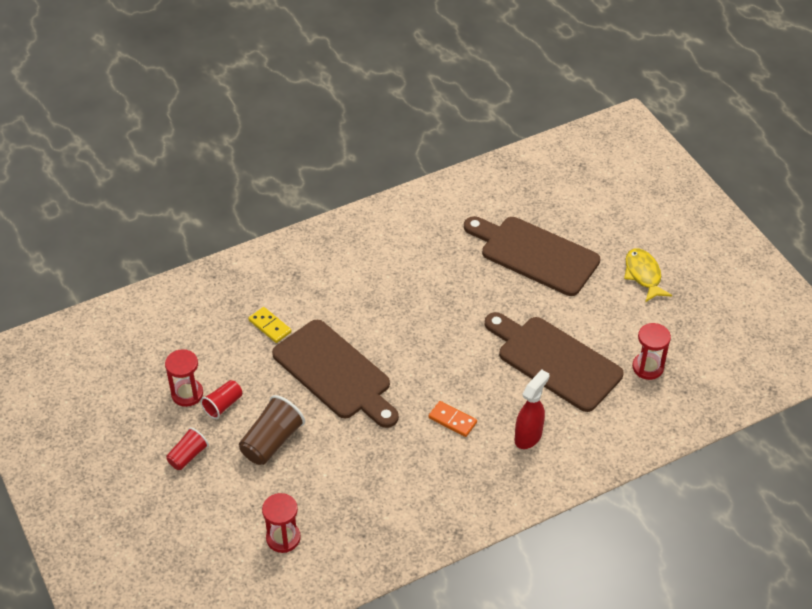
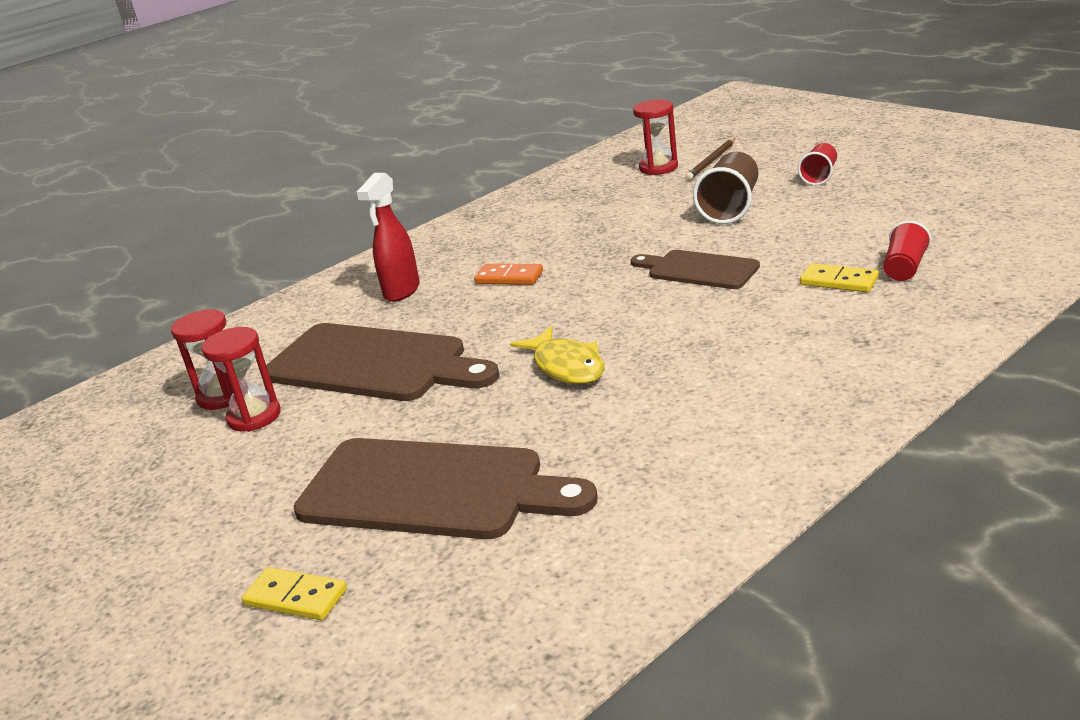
camera: 170 degrees right, 20 degrees down
(187, 394) = (879, 206): red hourglass -> red hourglass (254, 416)
(223, 405) = (822, 212): red cup -> red cup (904, 268)
(239, 526) = (711, 161): none -> brown pencil
(335, 373) = (698, 270): brown cutting board -> brown cutting board, size x0.57
(598, 218) = (296, 597): none -> yellow domino
(643, 275) = (207, 516): yellow fish -> yellow fish (566, 366)

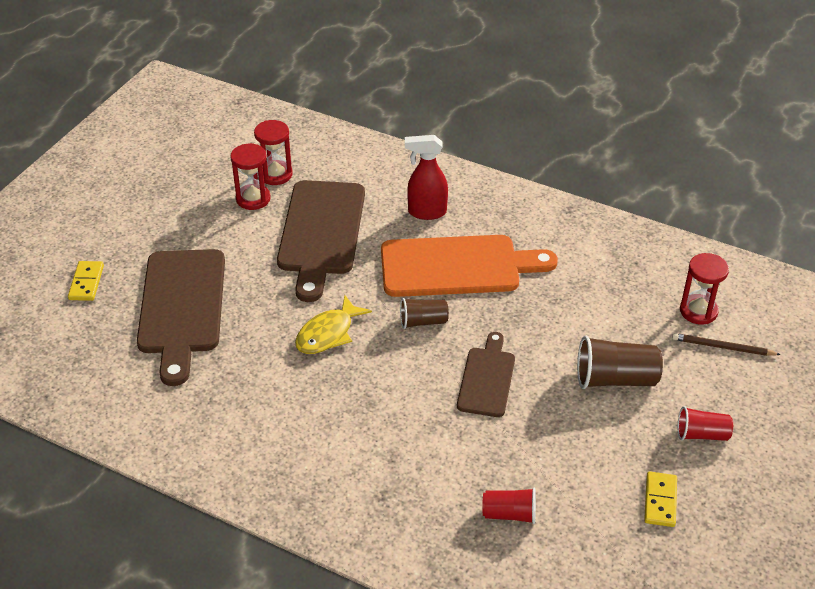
camera: 65 degrees right, 15 degrees up
(509, 277) = (457, 266): orange domino -> orange cutting board
(585, 302) = (423, 322): none -> brown cup
(839, 281) = (479, 472): yellow domino -> yellow domino (660, 501)

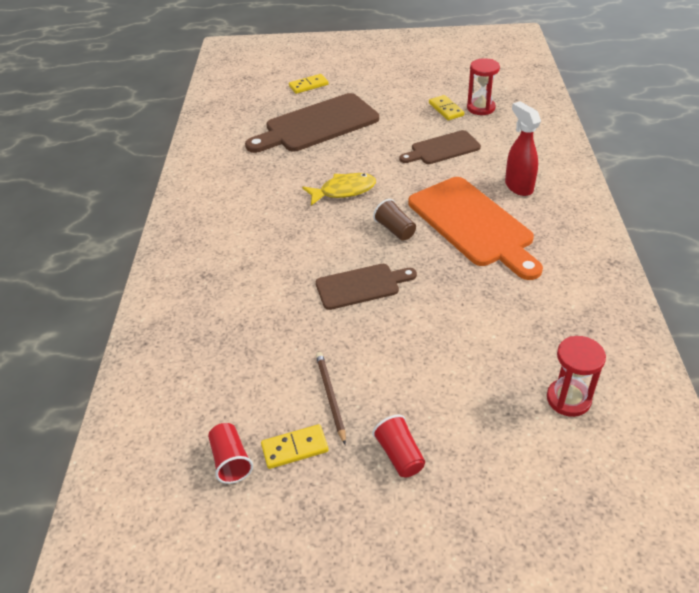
camera: 65 degrees right, 0 degrees up
(253, 199) = (446, 109): red hourglass -> yellow domino
(321, 233) = (442, 149): brown cutting board -> brown cutting board, size x0.57
(328, 333) = (344, 191): yellow fish -> yellow fish turned 150 degrees clockwise
(509, 514) = (224, 351): red cup -> red cup (231, 460)
(615, 379) = (423, 366): brown cup -> none
(722, 347) = (534, 435): brown pencil -> brown pencil (330, 397)

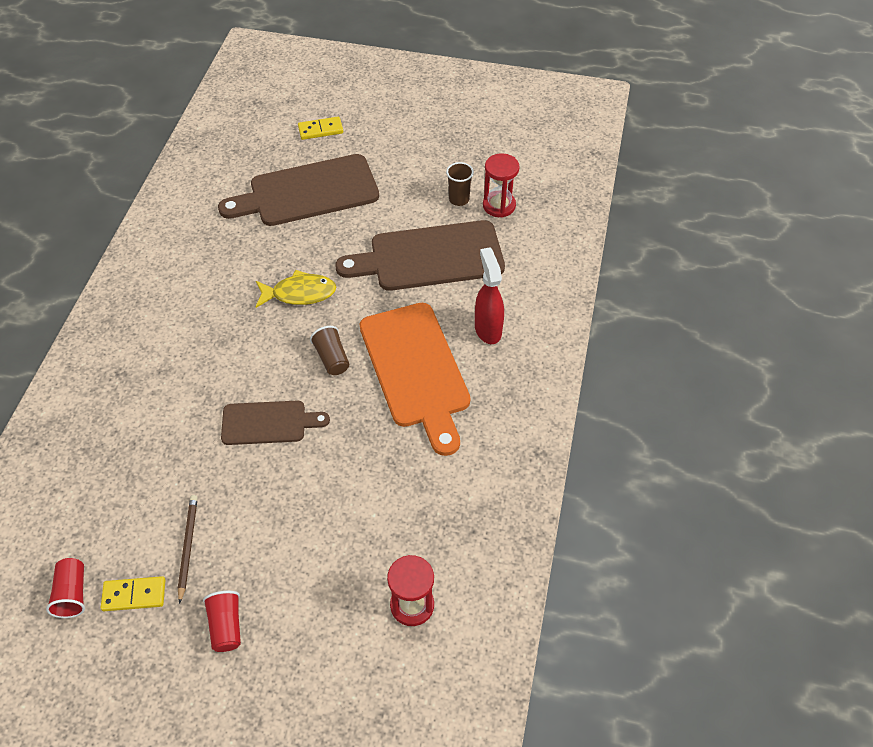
camera: 10 degrees right, 10 degrees up
(442, 149) = (429, 257): brown cutting board -> brown cutting board, size x1.75
(446, 109) = (459, 199): yellow domino -> brown cup

